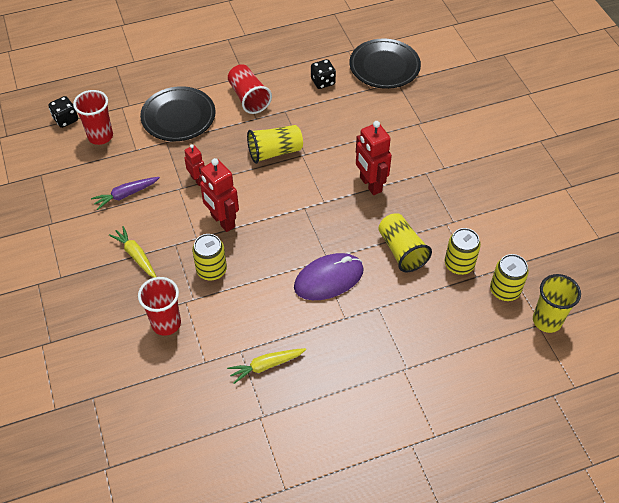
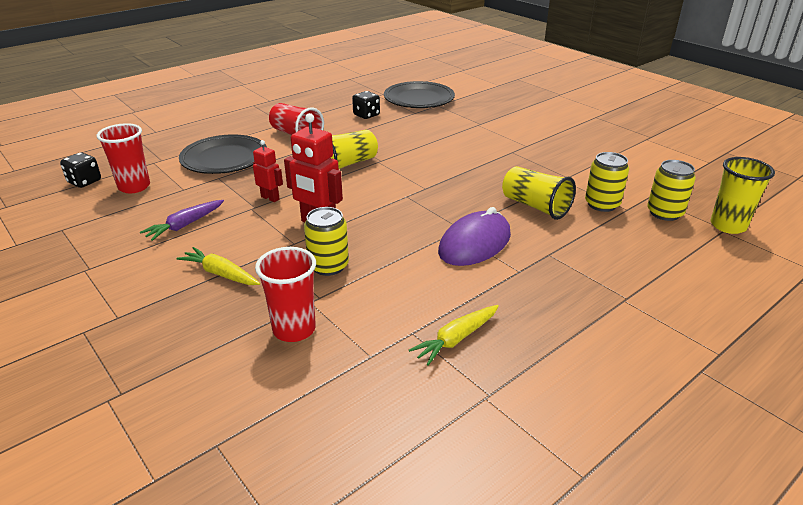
camera: 20 degrees left, 20 degrees down
(370, 184) = (464, 168): red robot -> none

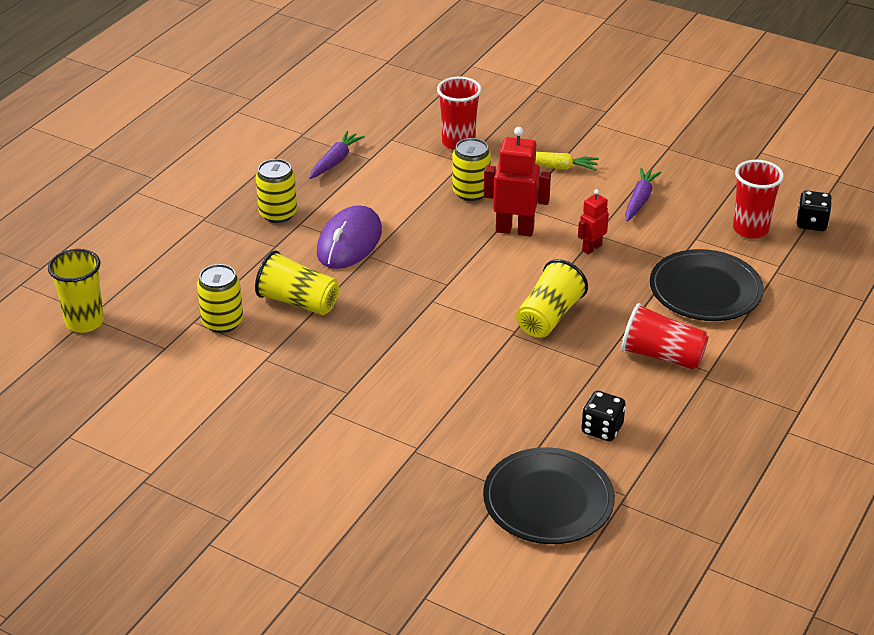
camera: 160 degrees right, 5 degrees up
(270, 198) = (591, 248): red robot -> red robot turned 120 degrees clockwise
(456, 339) = (335, 161): yellow carrot -> purple carrot
(664, 213) = (151, 325): yellow can -> yellow can (278, 214)

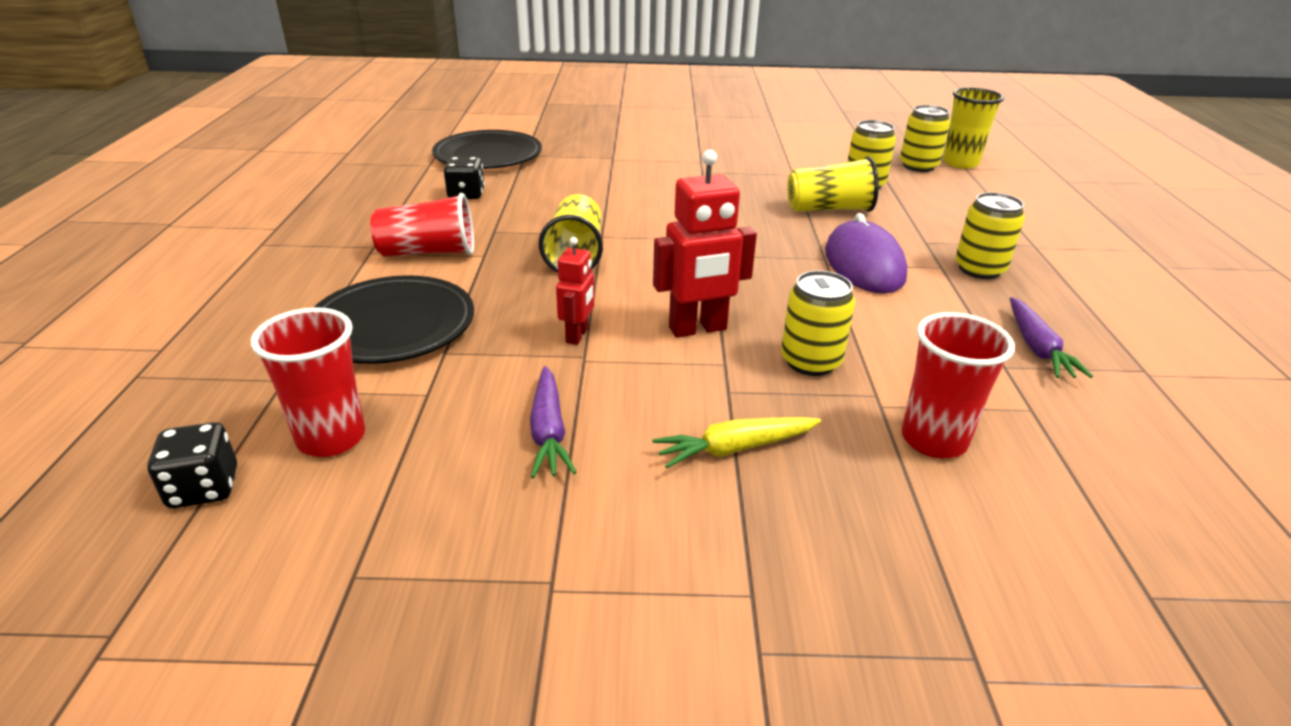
camera: 150 degrees right, 5 degrees down
(131, 331) = (918, 166): none -> yellow can

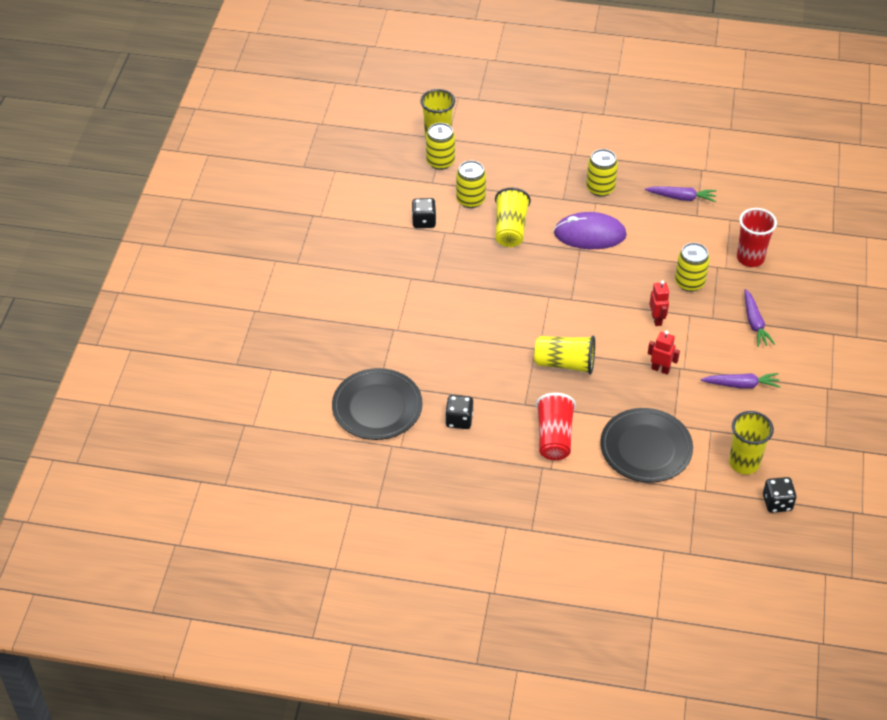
camera: 80 degrees left, 15 degrees up
(331, 438) = (744, 463): red cup -> yellow cup
(698, 329) = (657, 319): red robot -> red robot, size x0.58
(735, 448) = (754, 323): yellow carrot -> purple carrot
(802, 163) = (424, 221): none -> black dice

